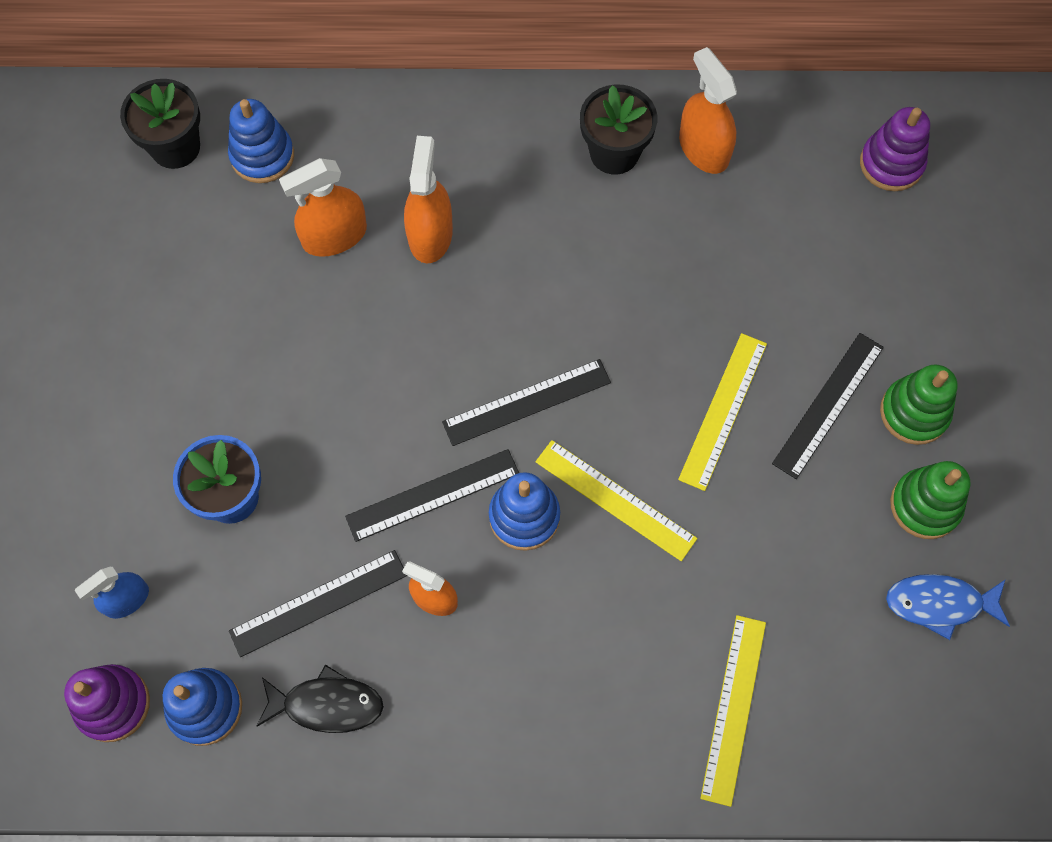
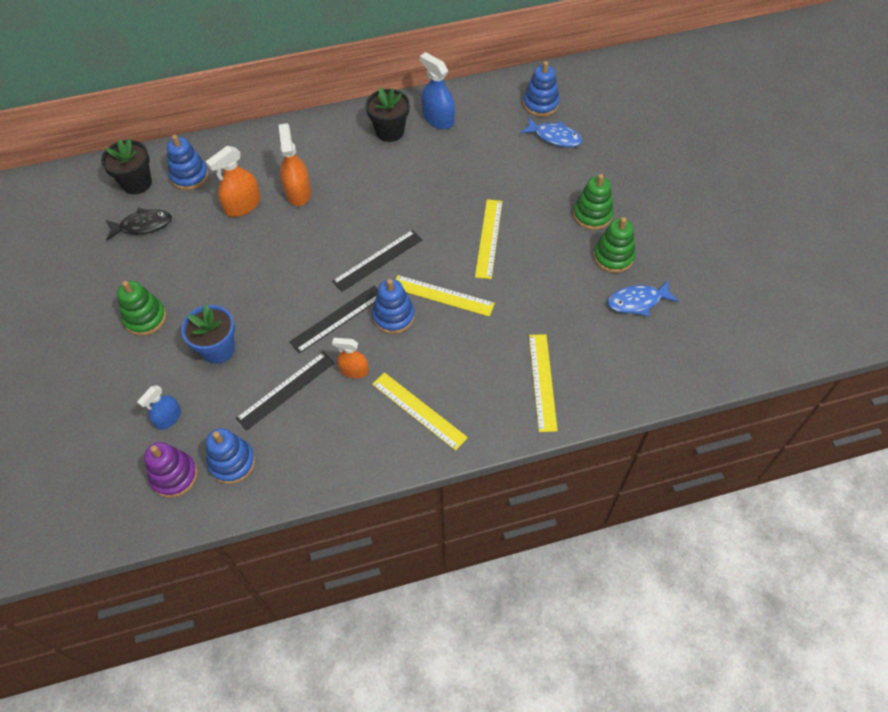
camera: 15 degrees left, 10 degrees down
(132, 408) = (145, 318): none -> green stacking toy
(327, 704) = (306, 441): black fish -> black fish (143, 225)
(518, 702) = (418, 410): none -> yellow ruler
(703, 149) = (438, 119): orange spray bottle -> blue spray bottle
(828, 405) = (545, 222): black ruler -> none
(891, 164) = (540, 104): purple stacking toy -> blue stacking toy
(895, 238) = (554, 137): none -> blue fish

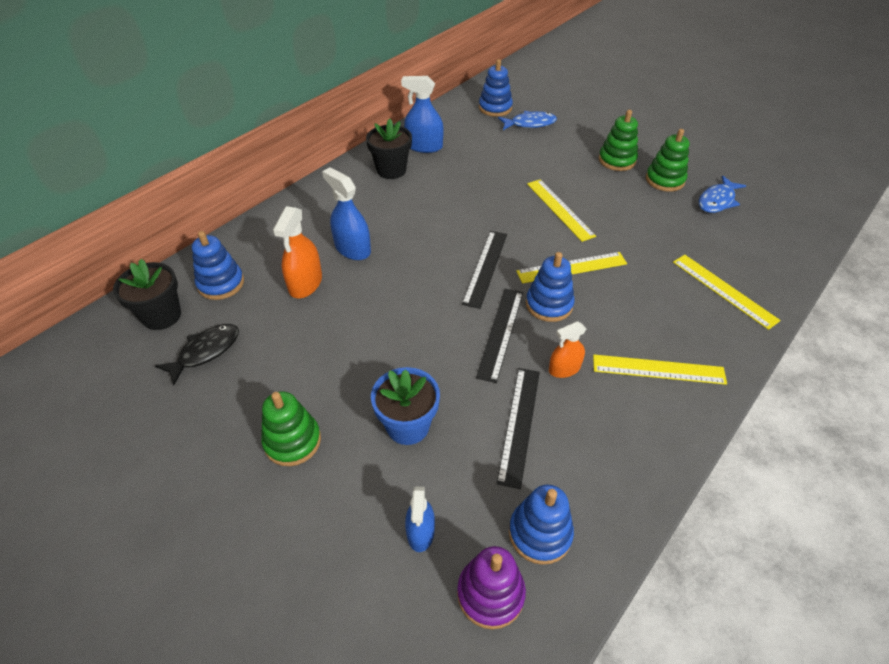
camera: 35 degrees left, 10 degrees down
(298, 192) = (352, 249): orange spray bottle -> blue spray bottle

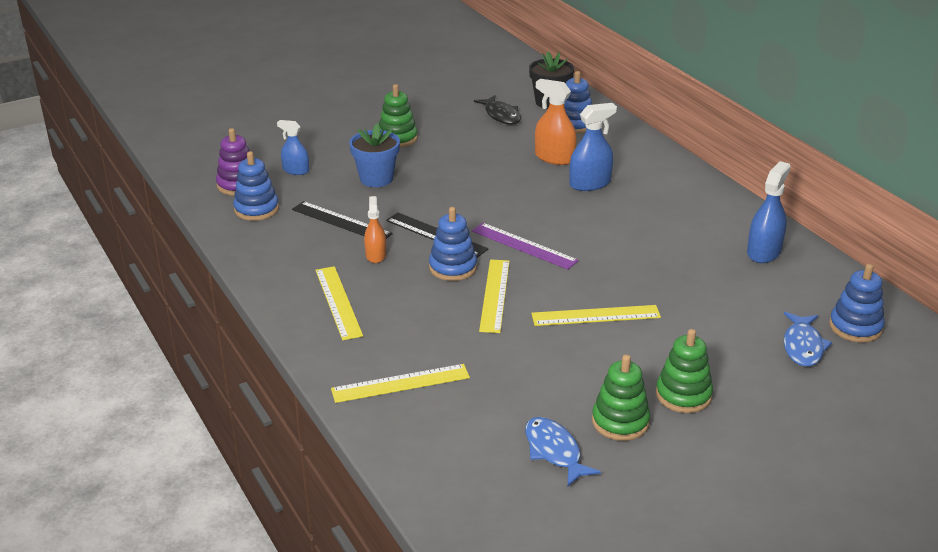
camera: 110 degrees right, 15 degrees down
(391, 170) = (718, 223): black flower pot -> none
(485, 267) = (524, 245): black ruler -> purple ruler
(658, 369) = (338, 302): yellow ruler -> yellow ruler turned 45 degrees counterclockwise

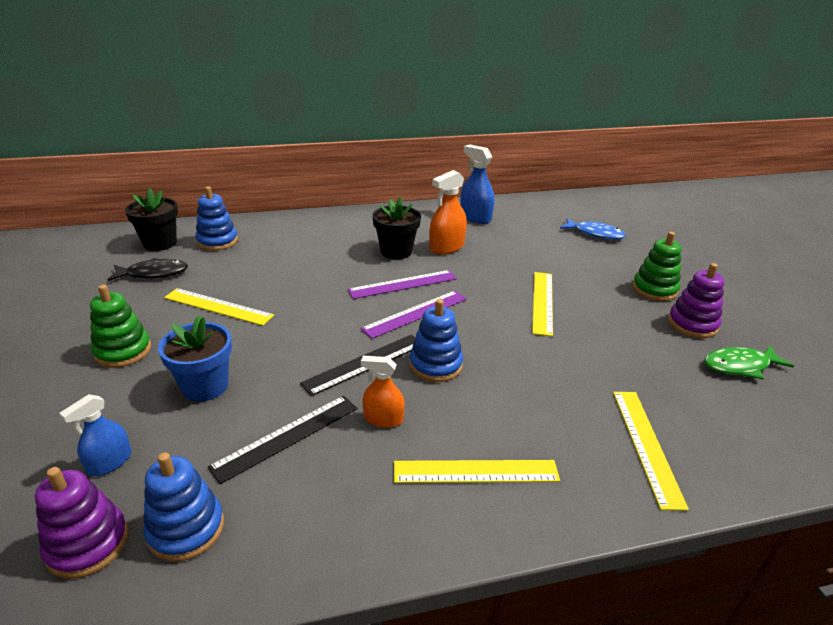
camera: 75 degrees left, 0 degrees up
(495, 295) = (495, 348): yellow ruler -> yellow ruler (218, 306)
(554, 158) = (268, 264): orange spray bottle -> orange spray bottle (447, 247)
(554, 451) = (740, 366): blue fish -> green fish
(570, 230) = (403, 284): none -> purple ruler
(590, 183) = (329, 258): blue spray bottle -> none
(620, 422) = (692, 324): green stacking toy -> purple stacking toy
(632, 216) = (396, 251): none -> black flower pot
(855, 327) = (575, 213): blue stacking toy -> none

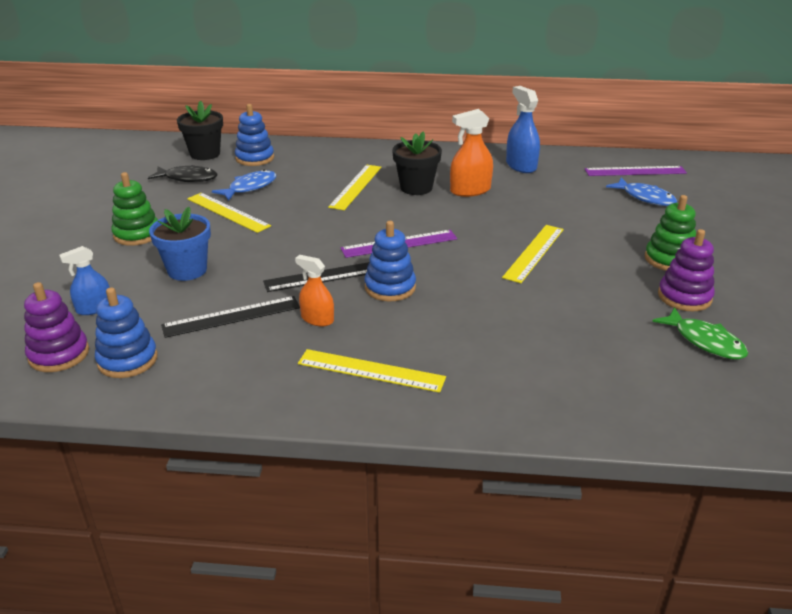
camera: 20 degrees right, 0 degrees up
(228, 274) = (249, 187): none -> blue fish
(403, 284) = (404, 217): purple ruler -> purple ruler (635, 171)
(646, 445) = (544, 383): yellow ruler -> yellow ruler (355, 186)
(740, 366) = (705, 341): green fish -> green fish turned 135 degrees counterclockwise

